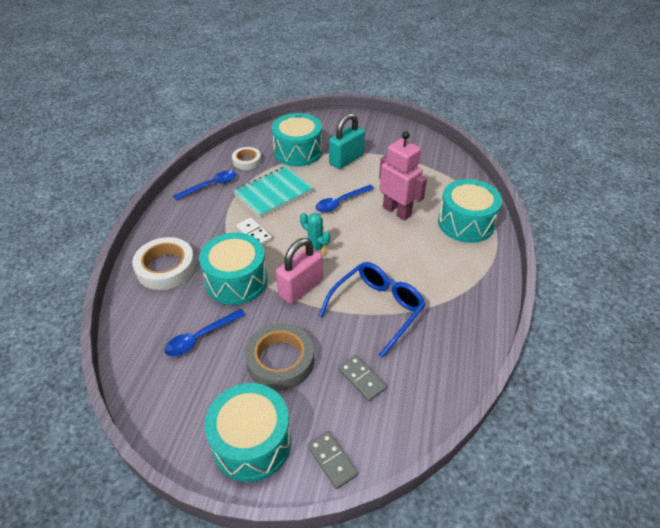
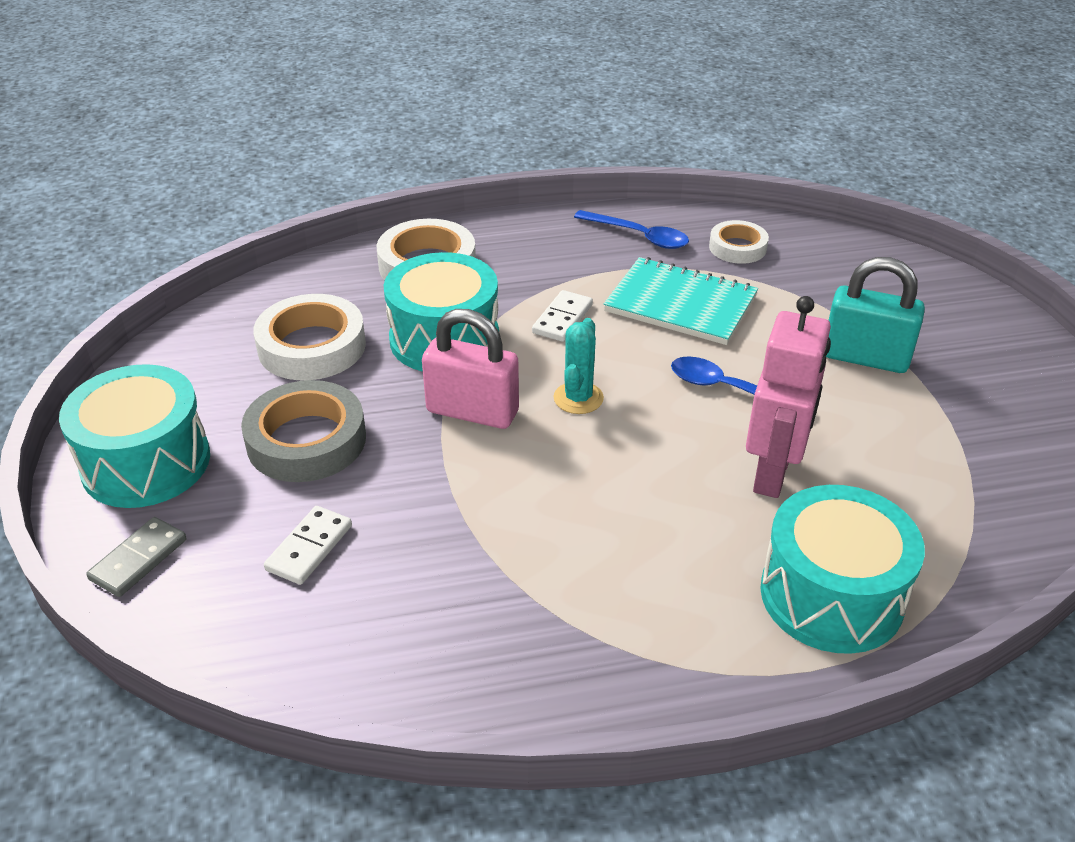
camera: 65 degrees right, 5 degrees down
(200, 337) = (312, 346): blue spoon -> white tape
(298, 152) = (823, 292): turquoise drum -> none
(361, 379) = (309, 547): grey domino -> white domino
(377, 309) = (480, 521): blue glasses -> none

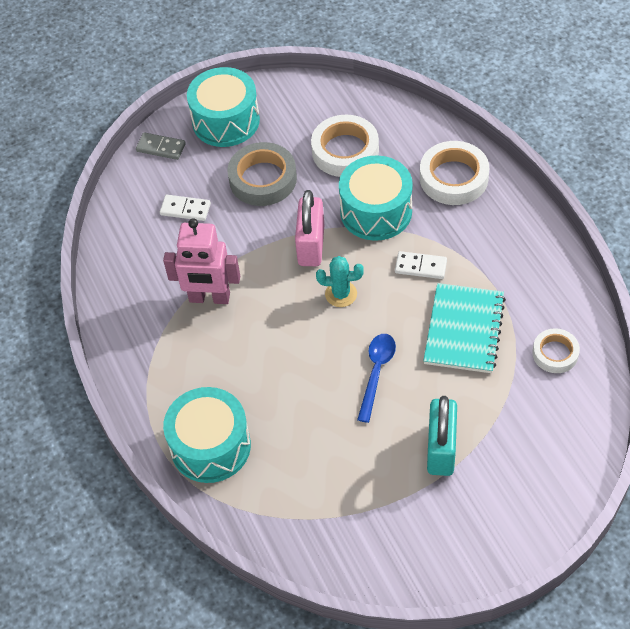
camera: 80 degrees right, 15 degrees up
(639, 236) = (543, 288): blue spoon -> none
(773, 474) = (302, 407): pink robot -> pink robot (209, 298)

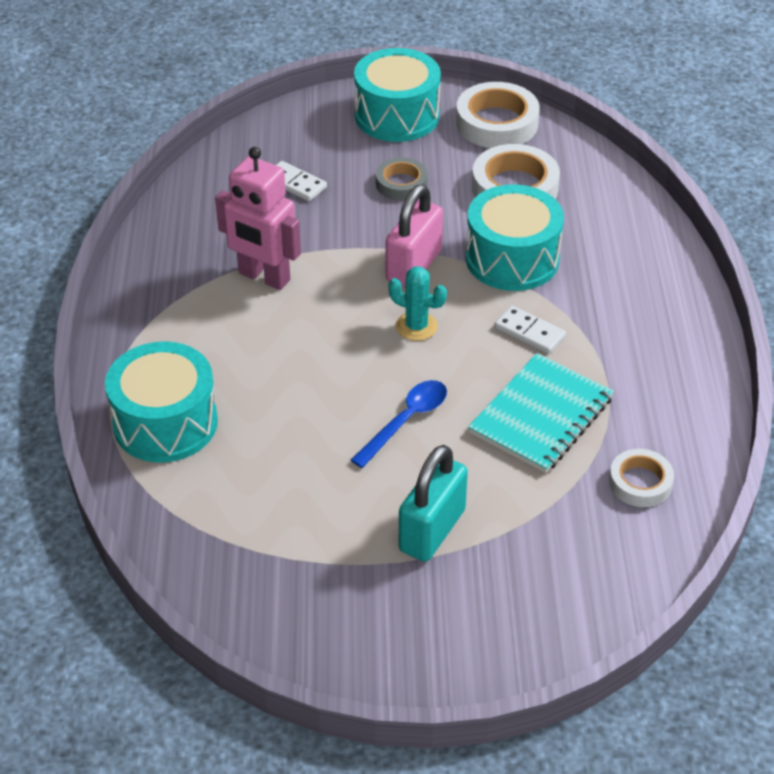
camera: 20 degrees right, 10 degrees down
(161, 147) = (308, 117): grey domino -> none
(263, 179) = (401, 184): grey tape -> grey tape, size x0.60
(453, 178) = (628, 257): white tape -> white tape (497, 123)

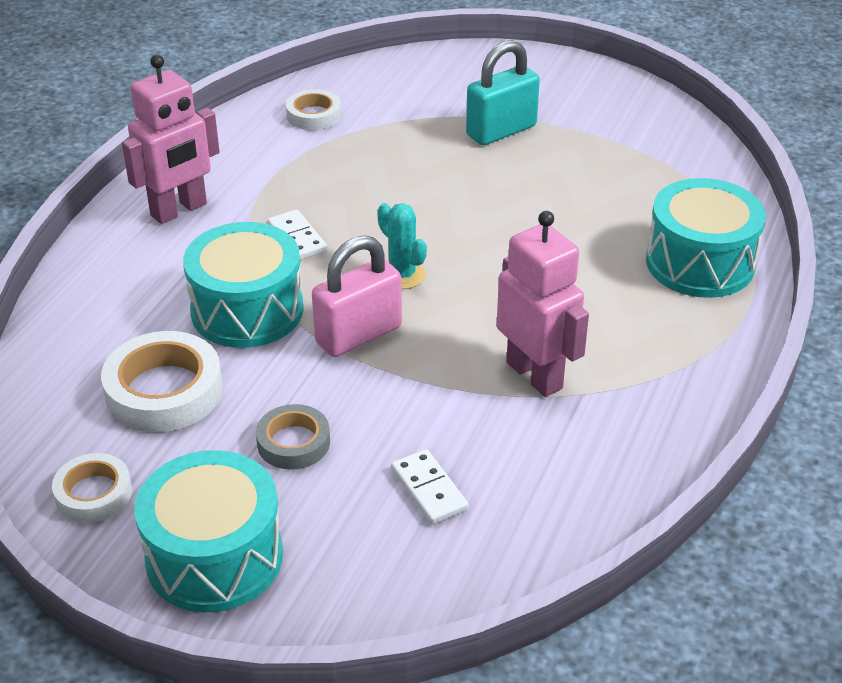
camera: 155 degrees left, 5 degrees down
(406, 421) = (470, 203): blue spoon -> none
(497, 123) = (93, 493): white tape -> white tape, size x0.60
(541, 416) = (349, 175): turquoise notebook -> none
(652, 326) = (179, 210): none -> pink robot

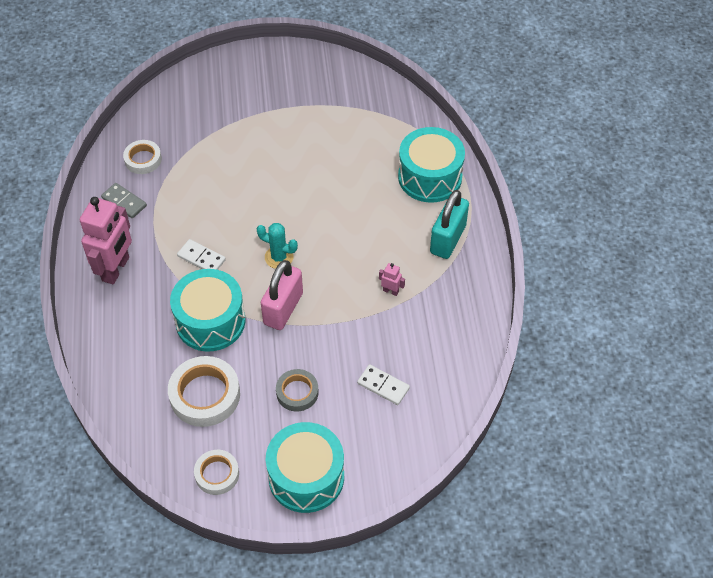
camera: 30 degrees left, 15 degrees up
(252, 148) = (124, 202): none -> grey domino
(501, 131) = (264, 125): turquoise padlock -> turquoise padlock (448, 239)
(535, 375) = (391, 291): pink robot -> pink robot, size x0.42

